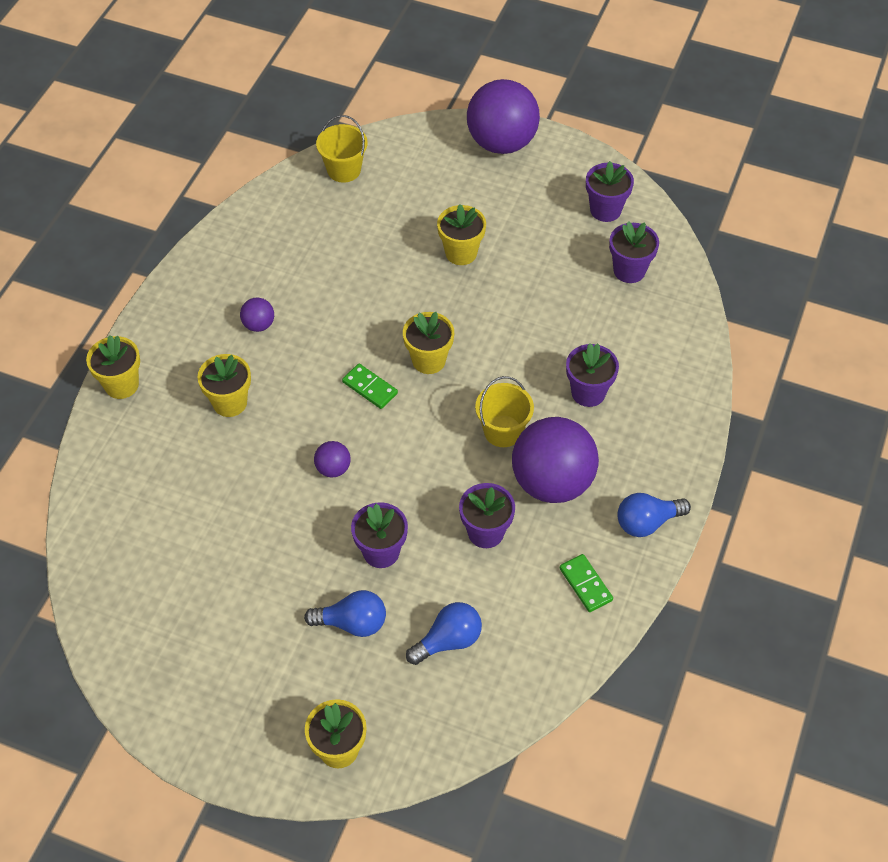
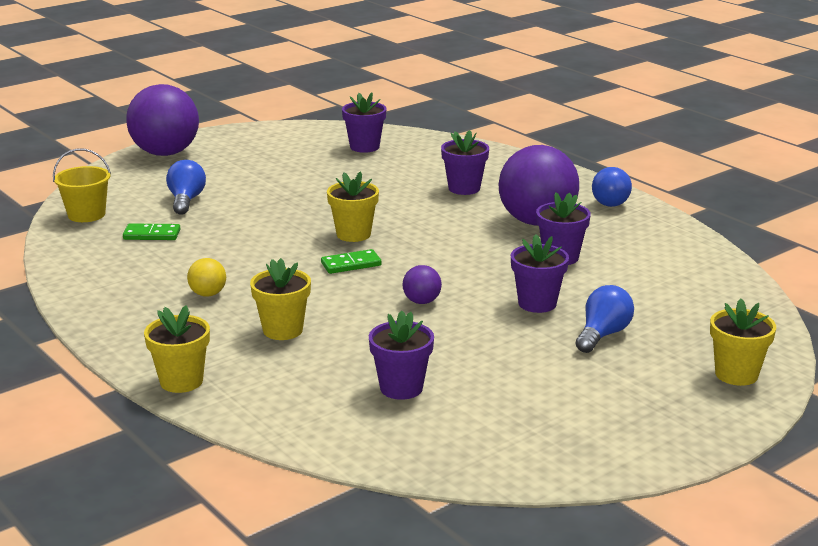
camera: 60 degrees left, 30 degrees down
(259, 325) = (208, 294): purple ball -> yellow ball
(448, 641) = (658, 299): blue light bulb -> blue light bulb (186, 201)
(461, 253) = (257, 195): yellow flower pot -> none
(503, 431) = (464, 226): yellow bucket -> none
(585, 584) = (648, 235): green domino -> green domino (152, 235)
(605, 210) = (294, 139): purple flower pot -> purple flower pot (401, 388)

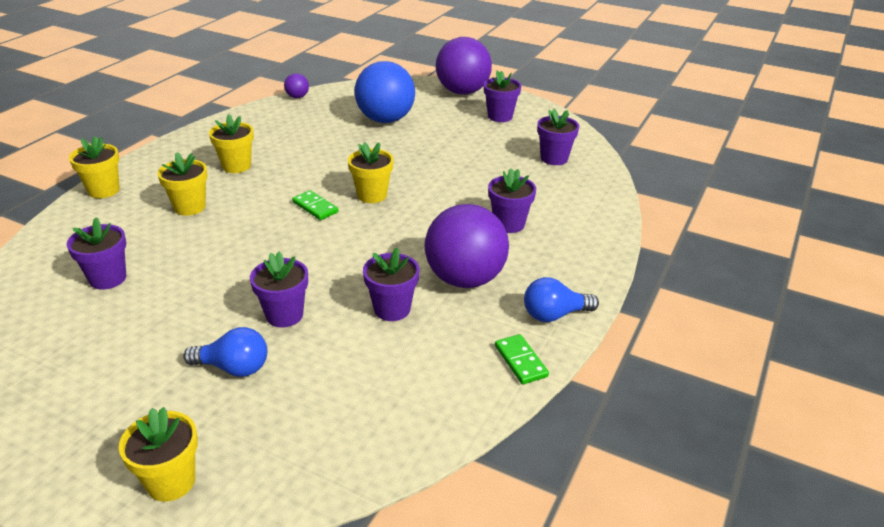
camera: 65 degrees right, 10 degrees up
(86, 214) = (338, 96): yellow bucket -> none
(152, 235) = (320, 124): green domino -> green domino (520, 361)
(186, 201) = (385, 119): blue light bulb -> blue ball
(208, 294) = (236, 166): yellow ball -> yellow flower pot
(249, 149) = (500, 116): none -> purple flower pot
(421, 301) = (262, 254): purple ball -> purple ball (297, 97)

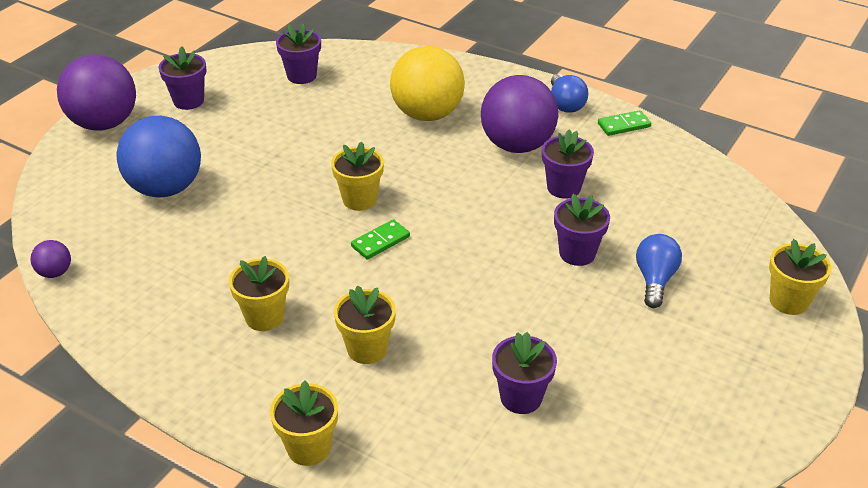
camera: 85 degrees left, 5 degrees up
(509, 224) = (427, 114): purple flower pot -> yellow ball

